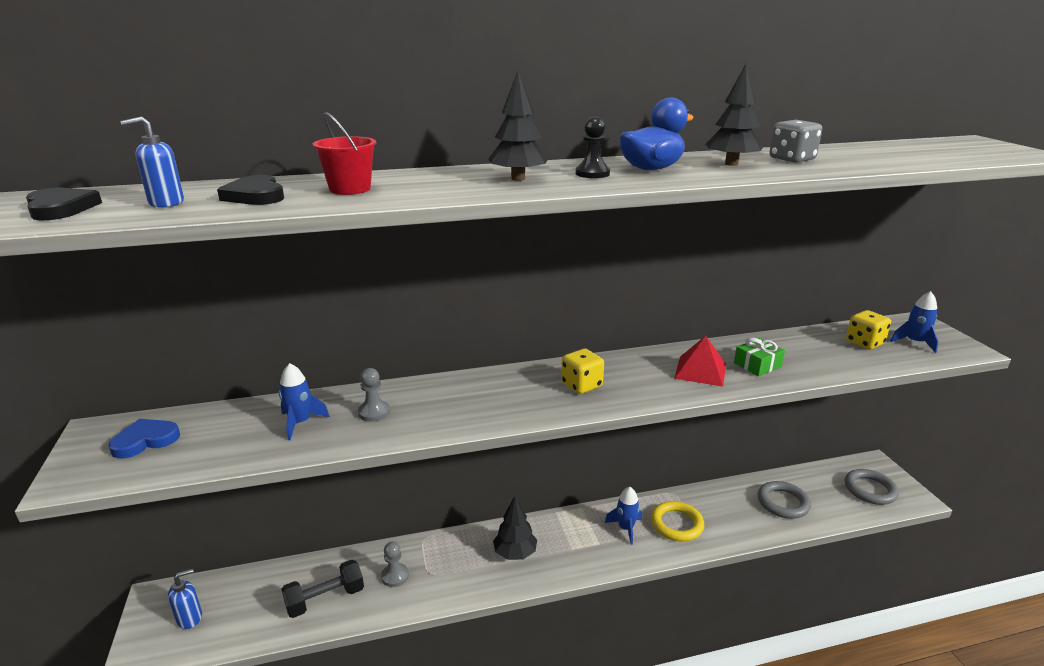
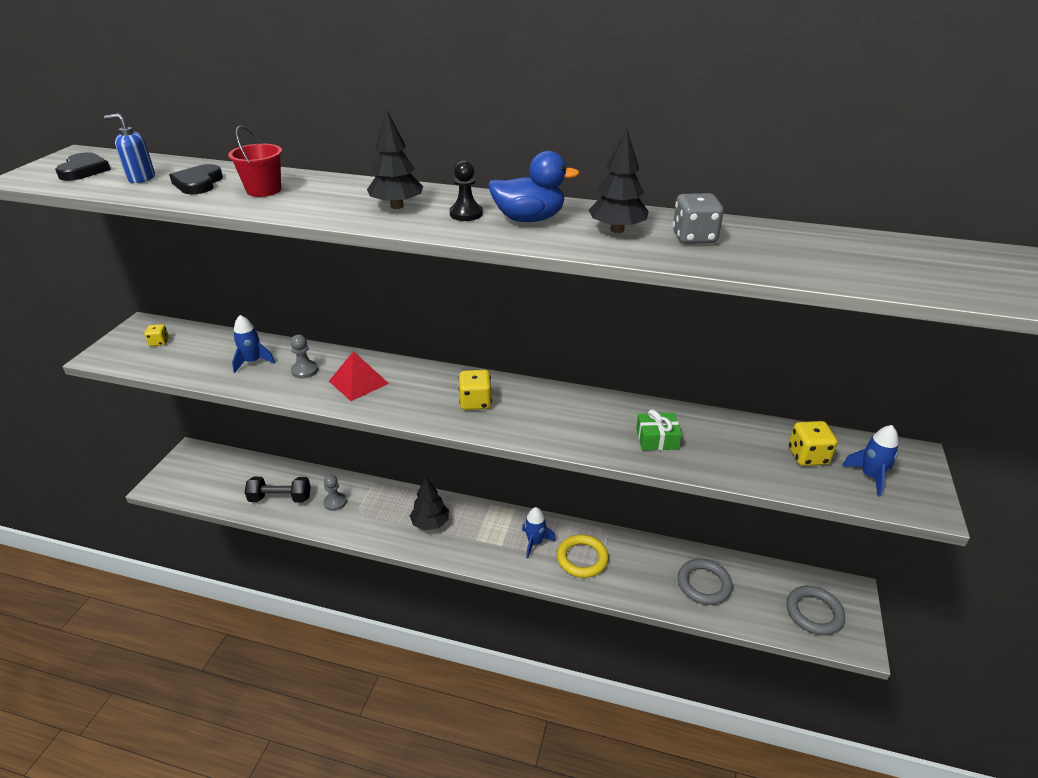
camera: 30 degrees right, 10 degrees up
(145, 441) = (159, 342): blue heart -> yellow dice
(190, 618) = (198, 474): blue soap dispenser -> none
(700, 371) = (594, 425): red pyramid -> red pyramid (358, 382)

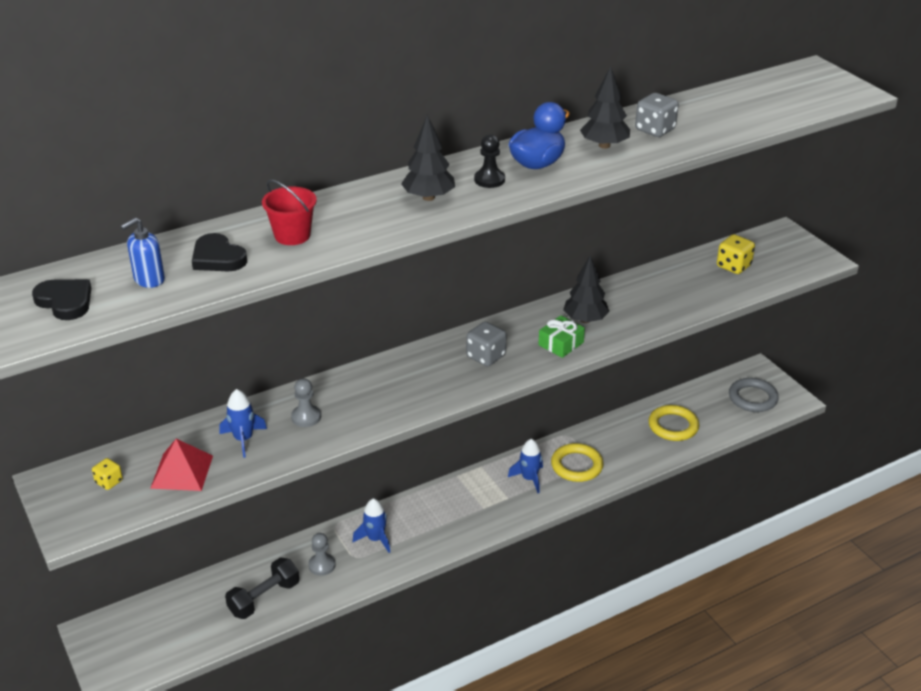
camera: 45 degrees left, 0 degrees up
(358, 382) = (370, 397): red pyramid -> red pyramid (182, 471)
(430, 523) = (430, 522): black tree -> black tree (585, 320)
(475, 402) = (486, 356): yellow dice -> grey dice
(657, 439) = (640, 308): green gift -> green gift (561, 344)
(704, 584) = (673, 426): grey ring -> yellow ring
(870, 476) = (778, 259): blue rocket -> blue rocket (375, 539)

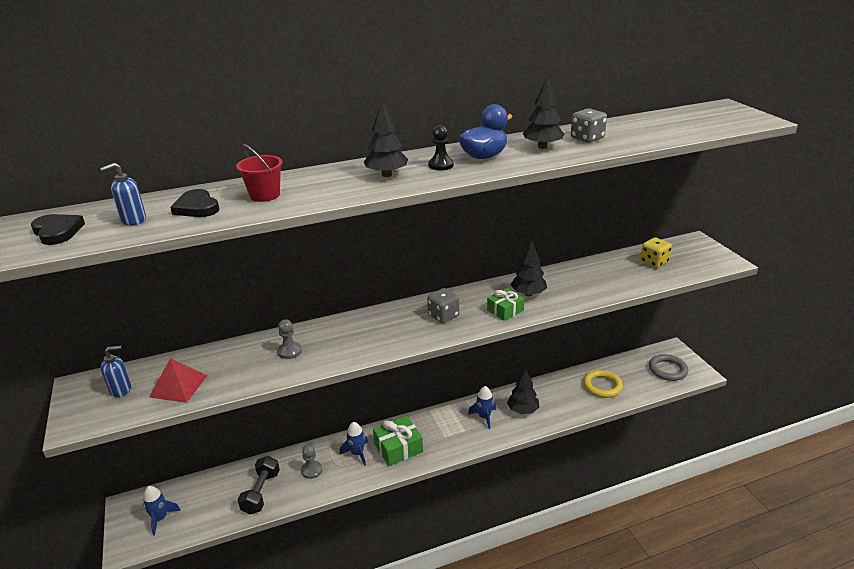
camera: 10 degrees right, 5 degrees down
(109, 482) = (121, 389): yellow dice -> blue soap dispenser
(243, 439) = (235, 365): blue rocket -> blue rocket (160, 518)
(264, 598) = (261, 492): black dumbbell -> black dumbbell turned 45 degrees counterclockwise
(427, 527) = (398, 448): none -> green gift
(576, 466) = (522, 410): yellow ring -> black tree

